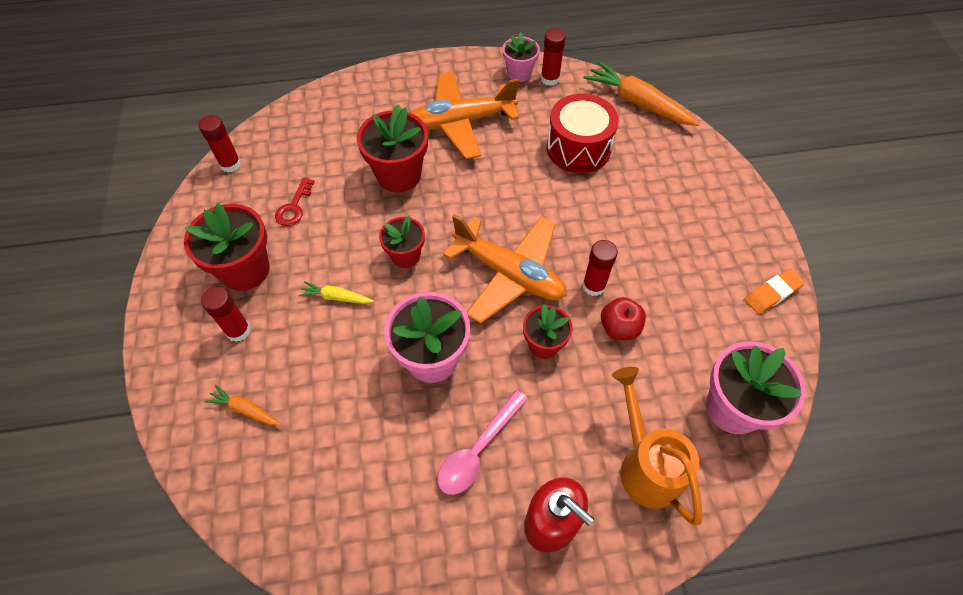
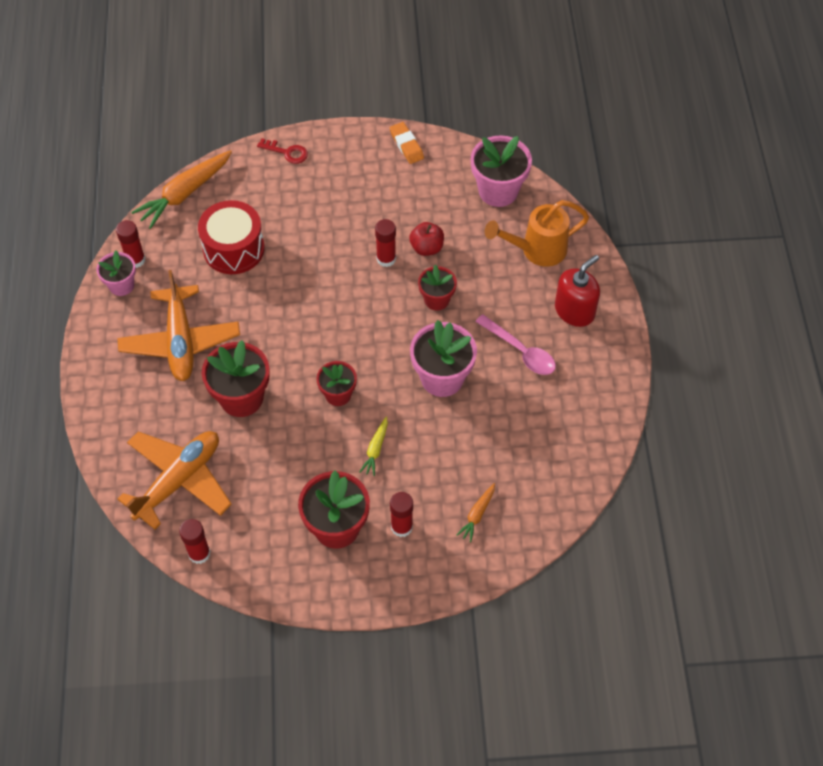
camera: 85 degrees left, 0 degrees up
(294, 207) = (267, 489): red key -> red key (287, 152)
(509, 274) = (367, 317): orange plane -> orange plane (179, 480)

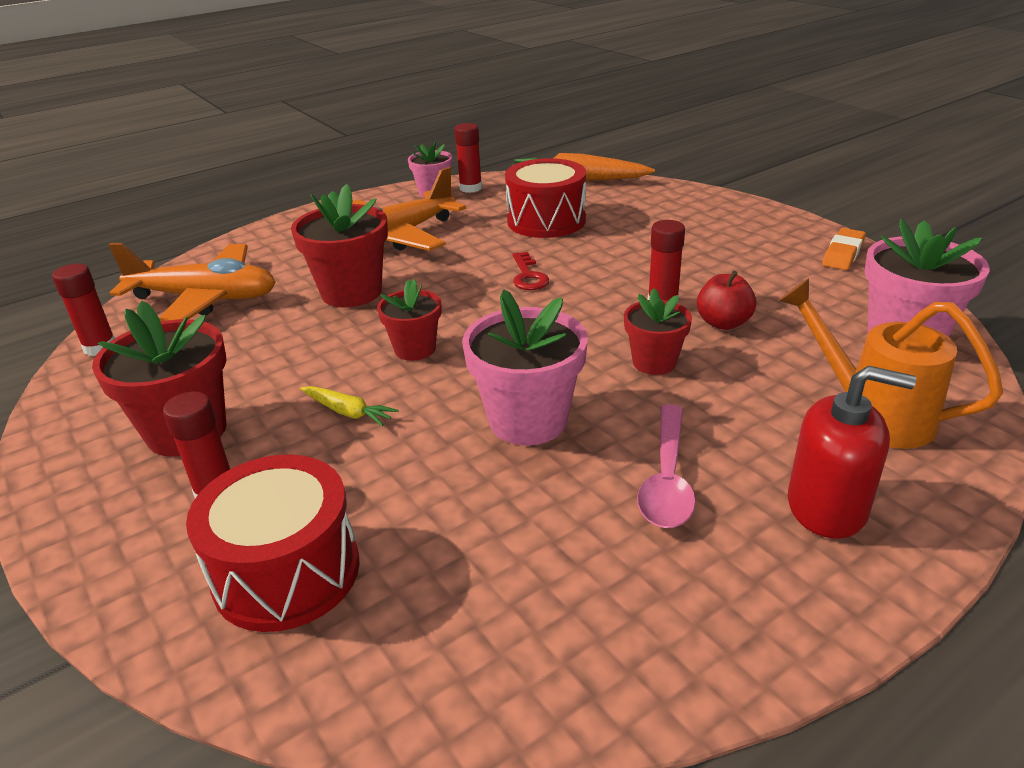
camera: 60 degrees right, 25 degrees down
(287, 152) = (707, 202): red key -> red key (528, 276)
(375, 449) = (348, 412): yellow carrot -> yellow carrot turned 135 degrees counterclockwise
(477, 514) = (286, 572): orange carrot -> red drum

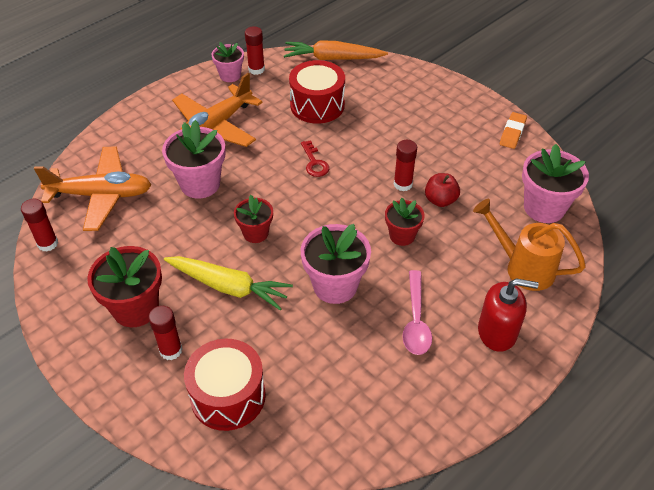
camera: 10 degrees left, 15 degrees up
(348, 412) = (228, 287): yellow carrot -> yellow carrot, size x2.00
(351, 292) = (200, 184): red flower pot -> pink flower pot

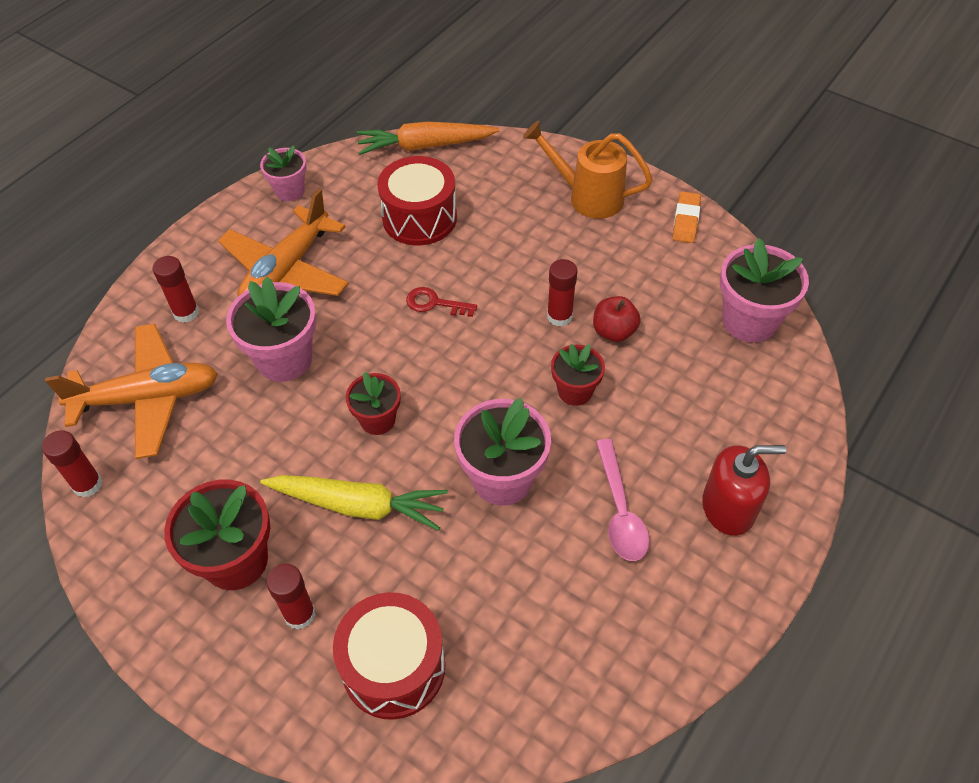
camera: 10 degrees left, 5 degrees up
(256, 69) = (324, 176): red glue stick -> red glue stick (186, 312)
(314, 163) = (434, 303): red key -> red key turned 135 degrees clockwise
(523, 267) = (741, 410): orange watering can -> orange watering can (588, 197)

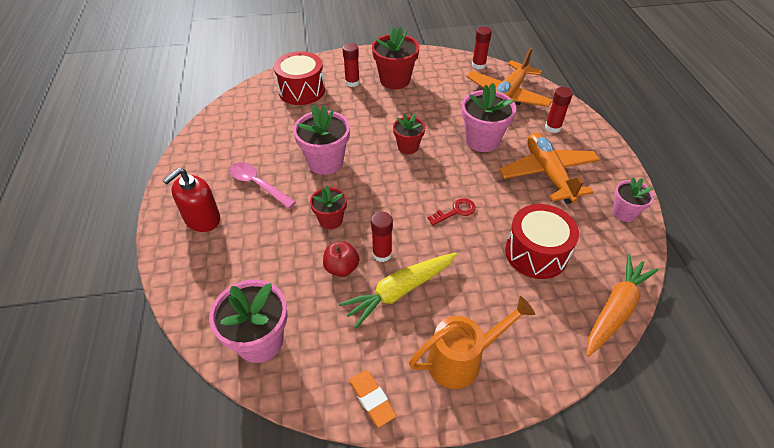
camera: 135 degrees right, 5 degrees down
(358, 505) = (374, 118): yellow carrot -> yellow carrot (400, 291)

